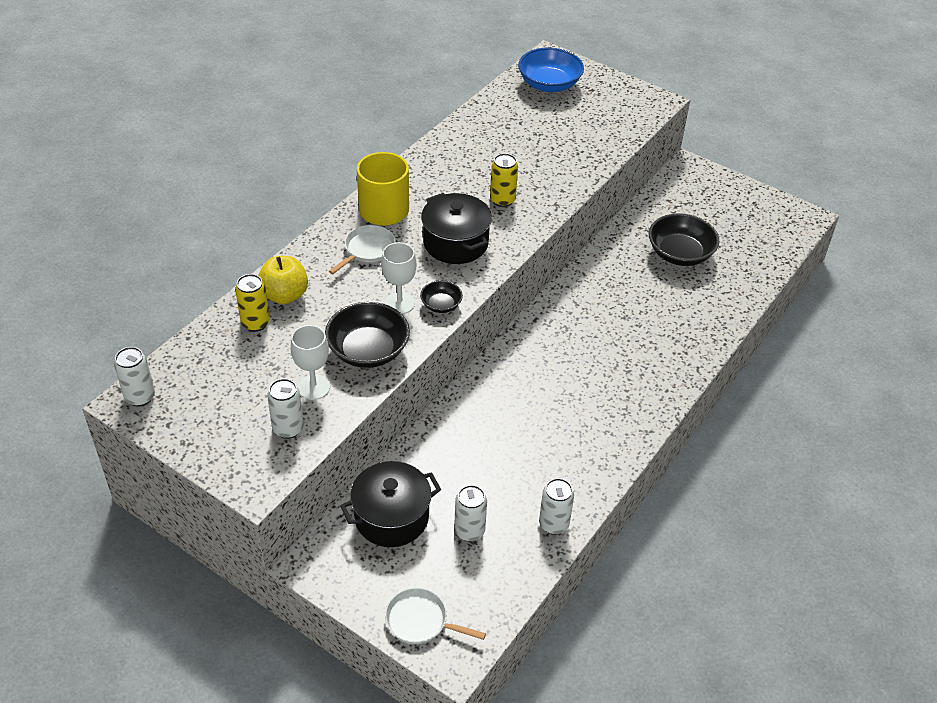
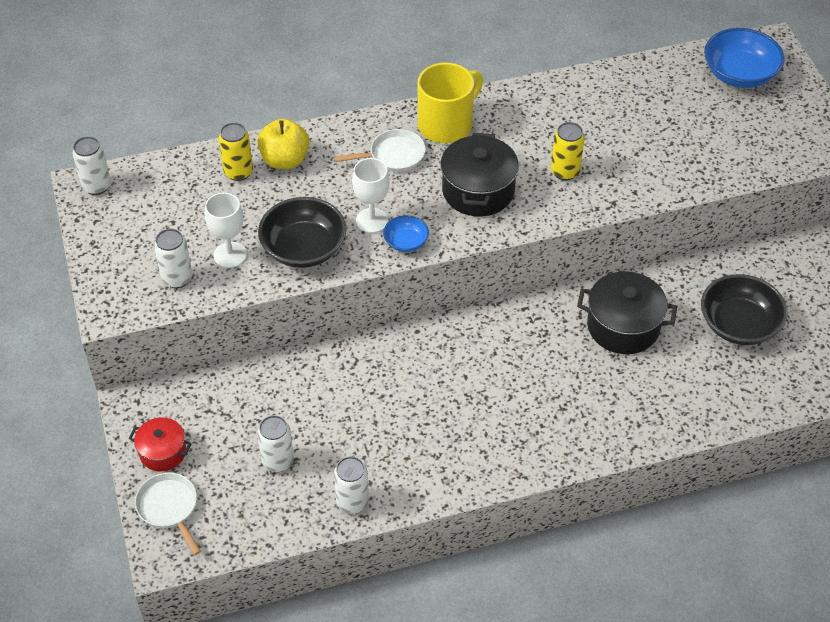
camera: 40 degrees right, 5 degrees up
(372, 583) = (163, 452): none -> red pot
(391, 517) = (228, 408): black pot -> black pot (623, 326)
(441, 305) = (406, 242): black bowl -> blue bowl

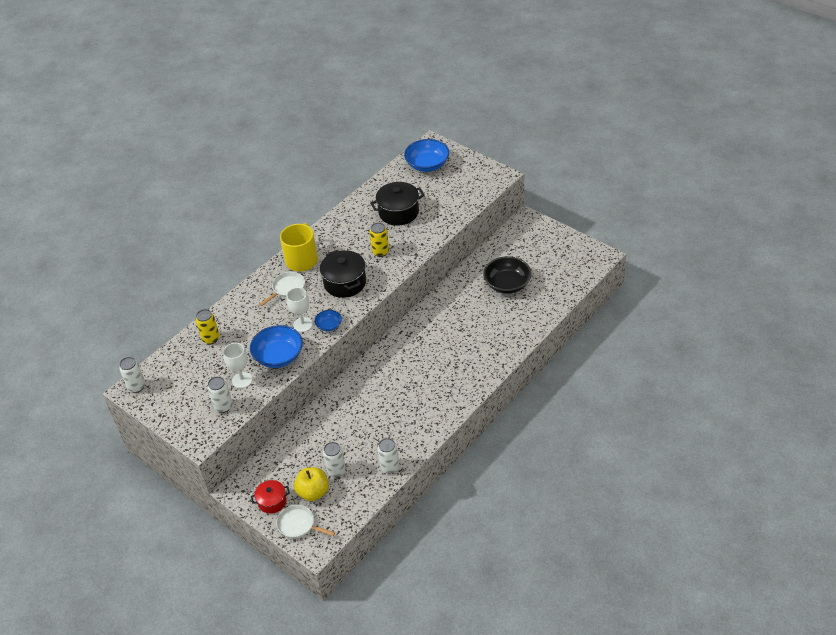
camera: 30 degrees left, 5 degrees down
(285, 160) = (231, 320): yellow apple -> yellow apple (313, 492)
(304, 248) = (278, 356): black bowl -> blue bowl
(623, 326) = (454, 314): black pot -> black pot (398, 212)

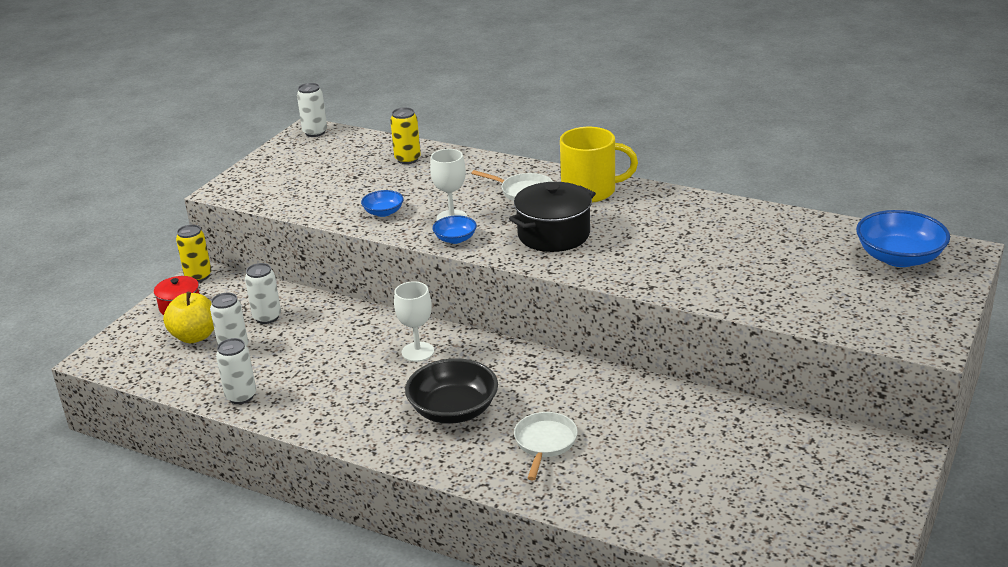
camera: 75 degrees right, 15 degrees down
(223, 406) = (284, 193): white can -> white can (267, 317)
(242, 380) = (334, 195): white goblet -> white goblet (417, 352)
(278, 356) = (383, 212): blue bowl -> blue bowl, size x0.52
(298, 525) = (138, 336): white pan -> white pan (545, 443)
(380, 252) = (640, 252): yellow can -> yellow can (198, 276)
(398, 212) = (749, 252): black pot -> none
(507, 284) = (699, 457): black bowl -> black bowl (453, 410)

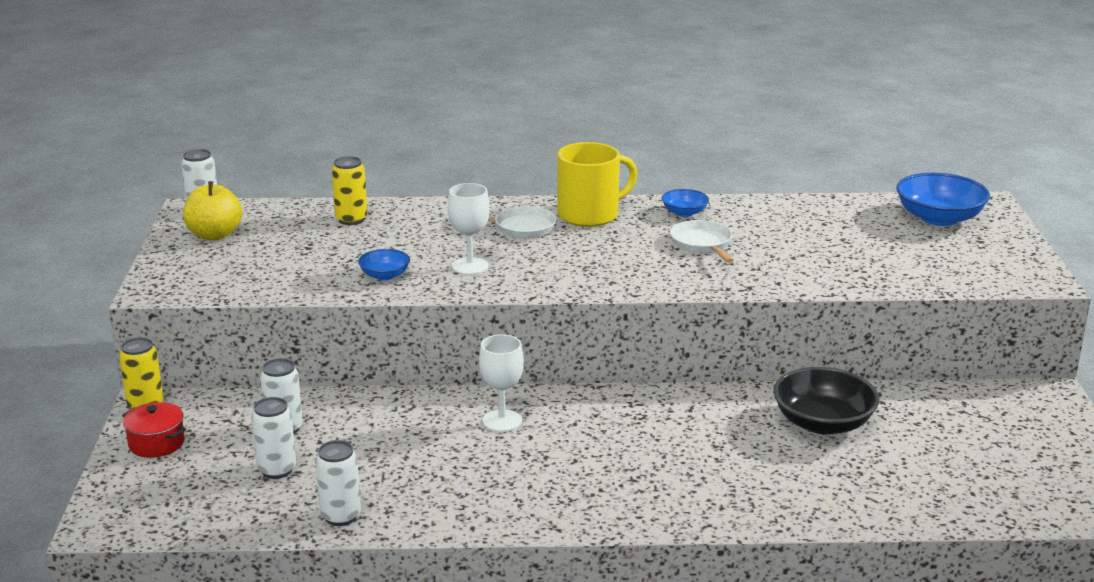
camera: 30 degrees left, 5 degrees down
(195, 336) = (211, 470): yellow apple -> yellow apple (214, 235)
(453, 410) = (601, 466): black bowl -> black bowl (823, 423)
(455, 239) = (497, 285): blue bowl -> blue bowl (684, 213)
(545, 443) = (727, 471): white pan -> white pan (702, 244)
(553, 235) = (598, 261): black pot -> none

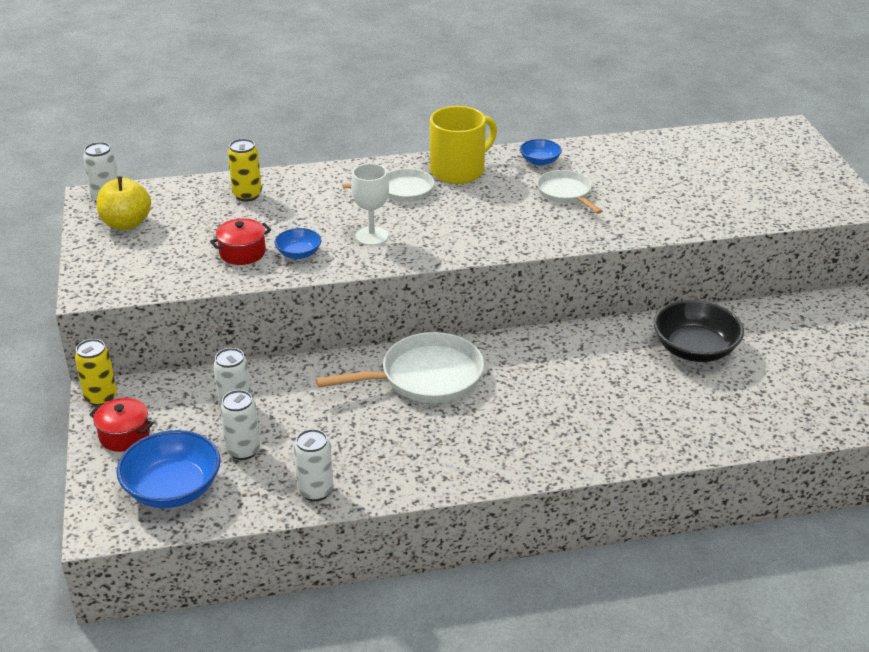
camera: 10 degrees left, 10 degrees up
(325, 270) = (242, 253): none -> red pot
(502, 421) = (425, 377): white goblet -> white pan
(939, 218) = (754, 148): blue bowl -> blue bowl (173, 489)

